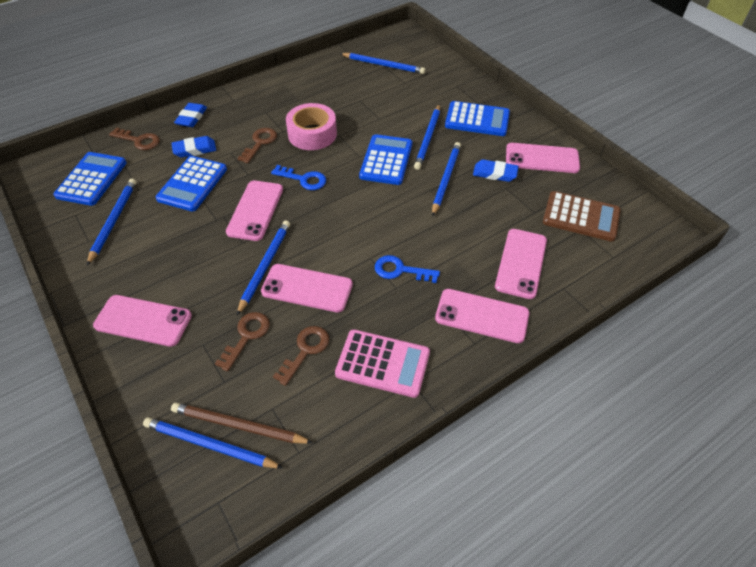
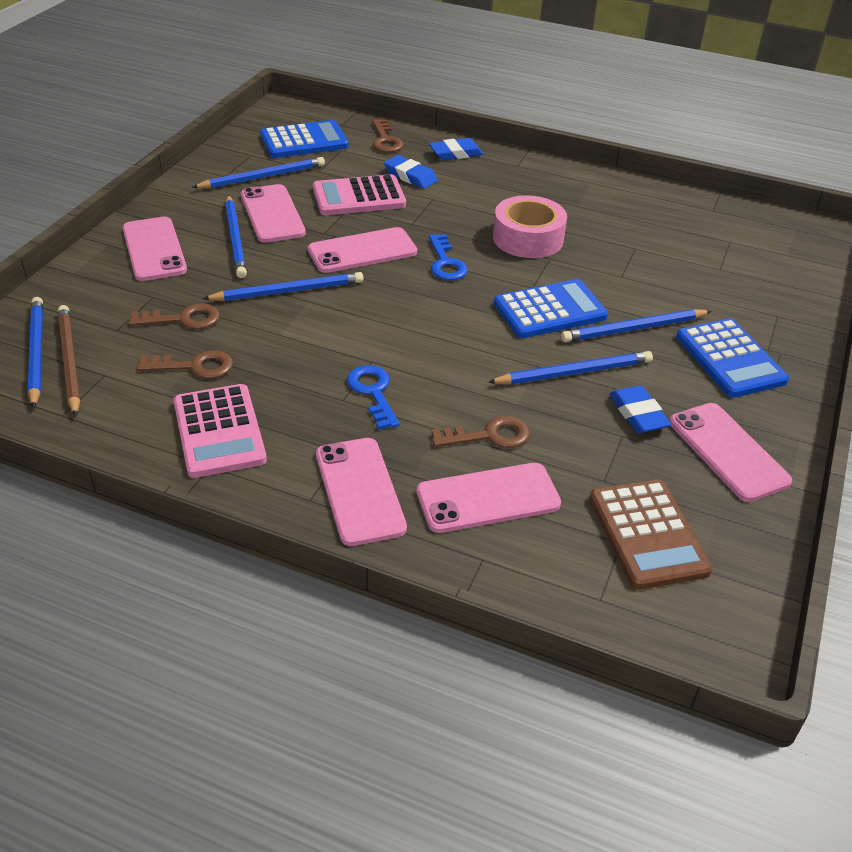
camera: 55 degrees right, 10 degrees down
(192, 184) = (359, 197): blue calculator -> pink calculator
(260, 143) = (469, 210): brown key -> brown key (489, 436)
(307, 288) = (282, 332): pink phone -> pink phone (272, 214)
(383, 65) = (730, 239): blue pencil -> blue pencil (235, 239)

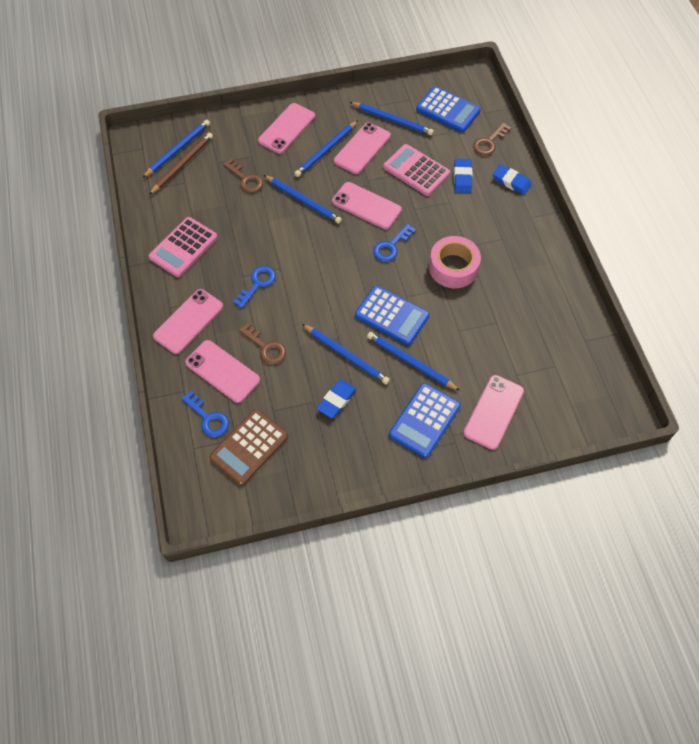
camera: 55 degrees right, 20 degrees up
(194, 366) = (217, 208): brown key -> none
(558, 554) = (208, 418): none -> blue key
(728, 452) = (340, 454): pink phone -> pink phone (493, 412)

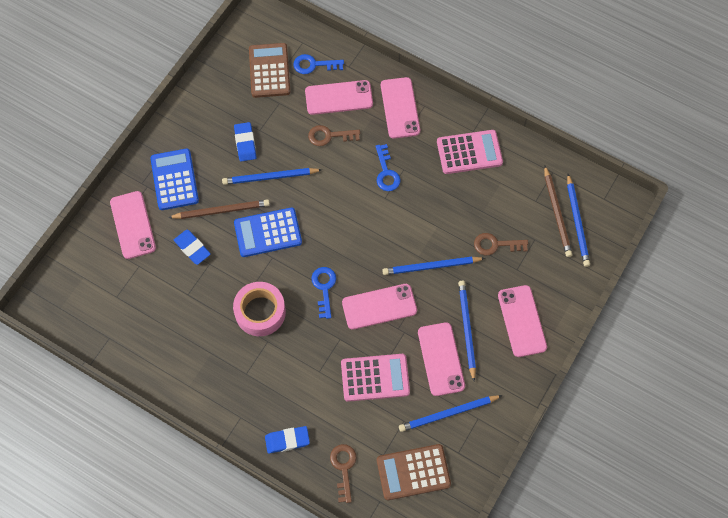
camera: 135 degrees right, 5 degrees up
(183, 247) = (469, 152): pink calculator -> pink calculator turned 90 degrees clockwise
(410, 362) = (221, 210): blue pencil -> brown pencil
(448, 110) = (413, 472): blue calculator -> brown calculator
(462, 178) = (331, 406): blue eraser -> blue eraser (192, 248)

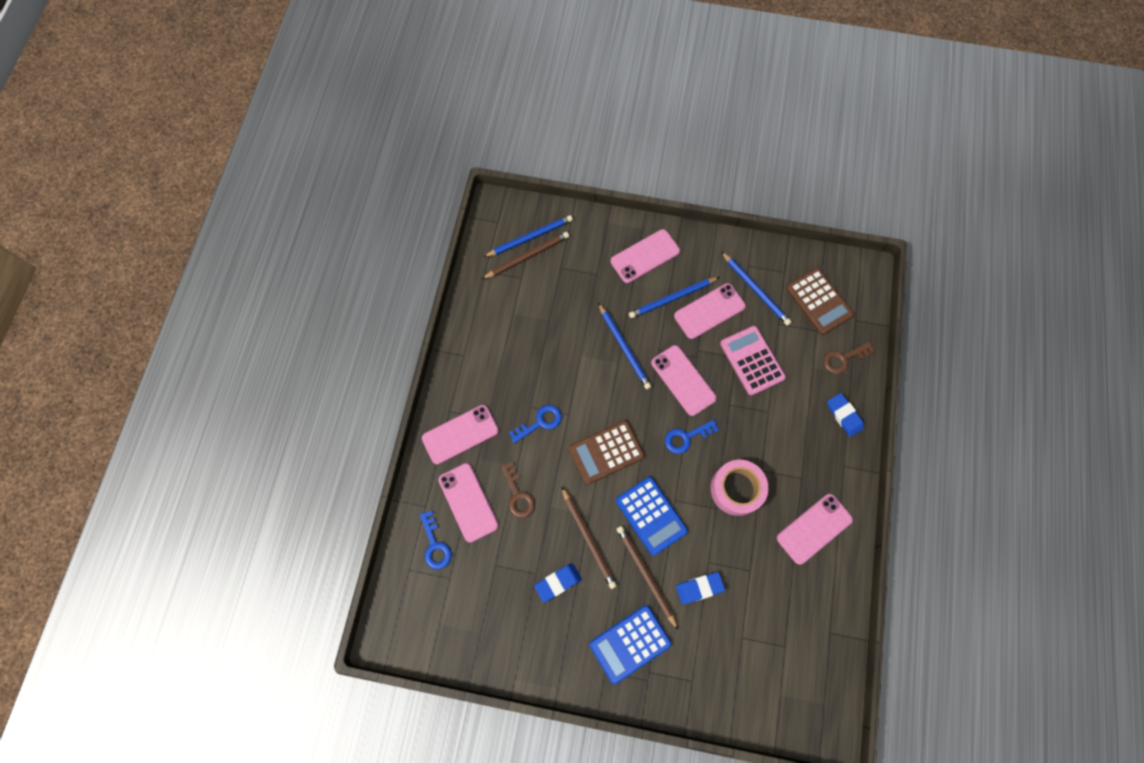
camera: 110 degrees left, 5 degrees up
(133, 225) = (700, 667): pink phone -> pink phone (814, 528)
(192, 248) = (699, 588): blue eraser -> blue eraser turned 45 degrees clockwise
(269, 71) = (458, 593): brown calculator -> brown calculator (606, 452)
(270, 177) = (588, 538): blue pencil -> brown pencil
(469, 152) = (489, 351): pink calculator -> none
(495, 245) = (579, 299): brown key -> none

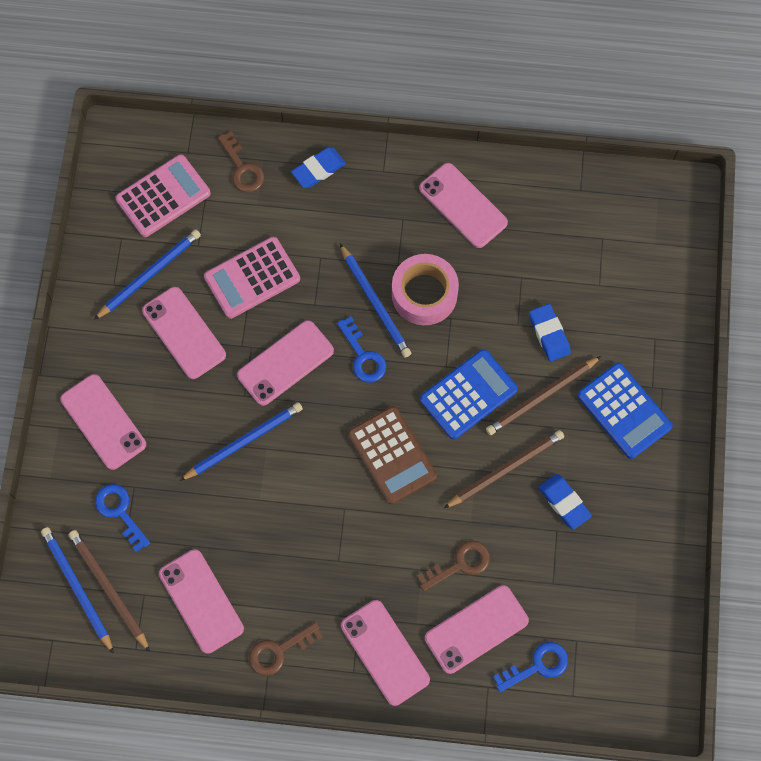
camera: 95 degrees left, 0 degrees up
(471, 362) = (279, 651): none -> brown key
(512, 313) = (201, 601): none -> pink phone
(540, 422) = (359, 545): blue key -> blue key (120, 512)
(672, 298) = (167, 382): blue pencil -> blue pencil (375, 303)
(819, 301) = (163, 196): brown calculator -> pink calculator

